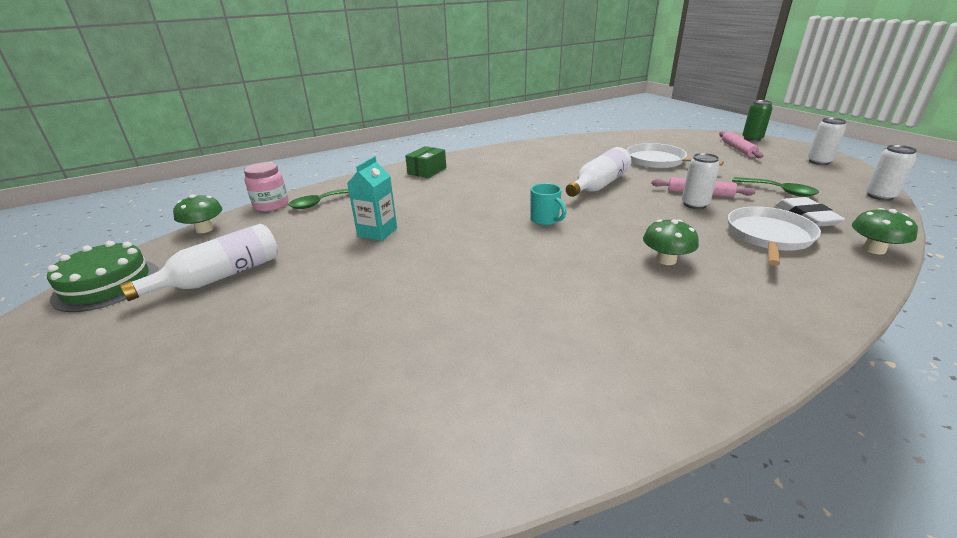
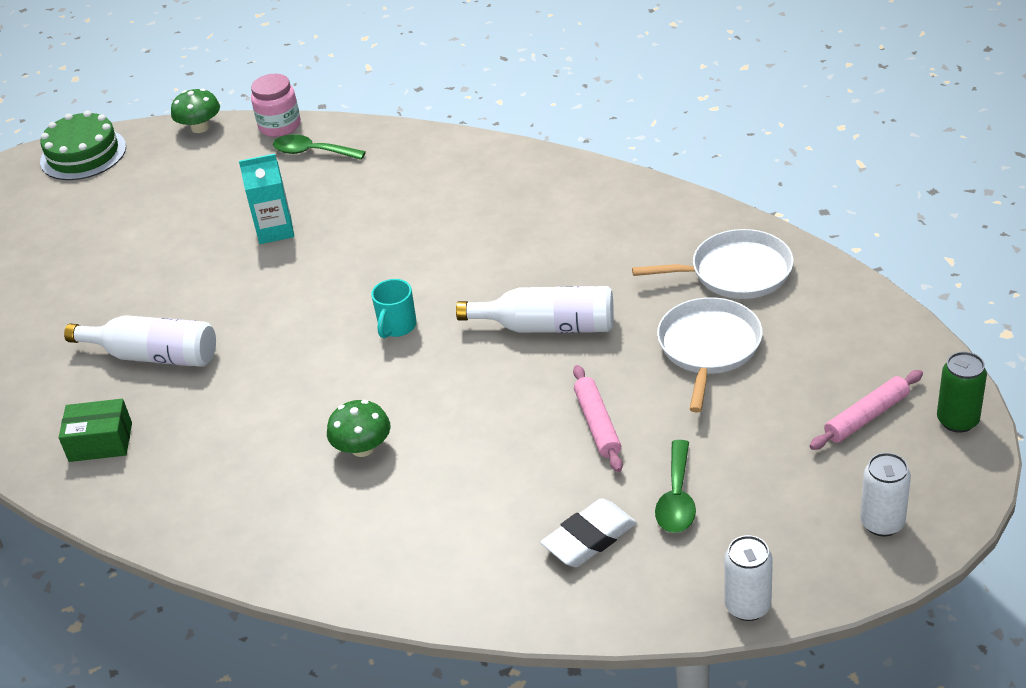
camera: 60 degrees right, 10 degrees up
(220, 277) = (132, 199): white bottle -> white bottle (153, 355)
(427, 171) = (470, 167): green box -> green box (100, 442)
(694, 204) = (549, 429): white can -> none
(768, 236) = (491, 514): white pan -> white pan (735, 272)
(874, 249) = (520, 609): green mushroom -> none

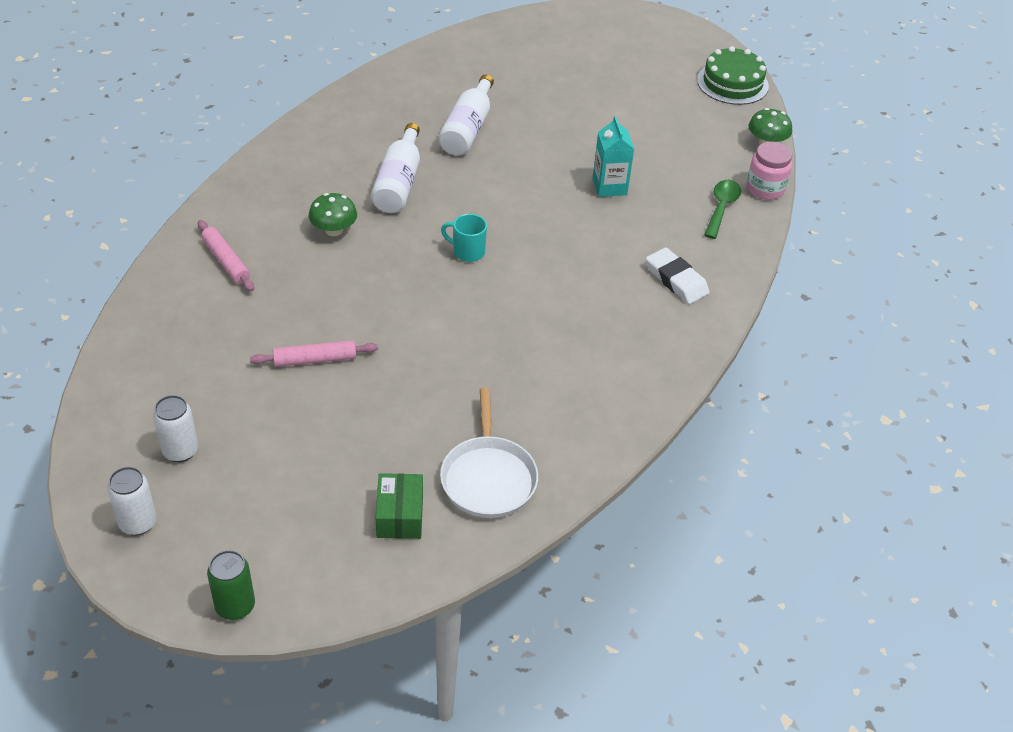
camera: 85 degrees right, 5 degrees up
(100, 442) = (383, 109): green box -> green box (400, 515)
(547, 326) = (444, 340): white bottle -> white bottle (398, 182)
(589, 538) = (196, 343): white eraser -> white eraser (676, 280)
(677, 498) = (216, 397): green spoon -> none
(708, 348) = (387, 442): white pan -> none
(747, 606) = (92, 423): white can -> white can (180, 451)
(866, 417) = (263, 538): pink rolling pin -> pink rolling pin (226, 261)

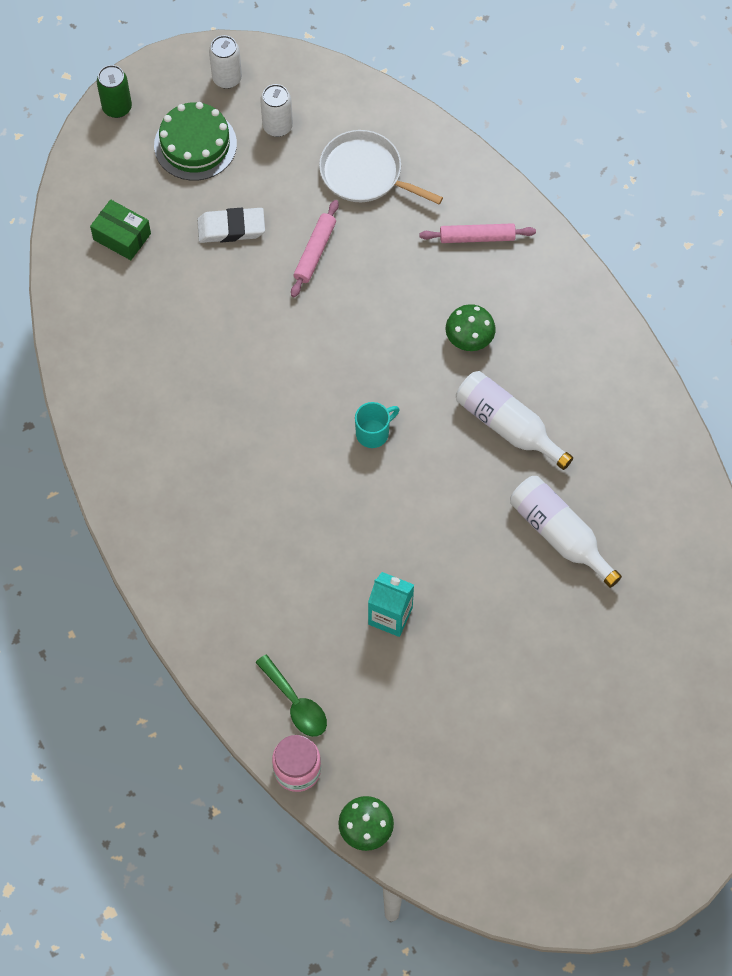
camera: 125 degrees right, 20 degrees up
(488, 477) = (115, 311): white pan -> white pan (365, 173)
(676, 280) = (227, 589): white eraser -> white eraser (231, 228)
(732, 83) = (490, 873): green cake -> green cake (195, 144)

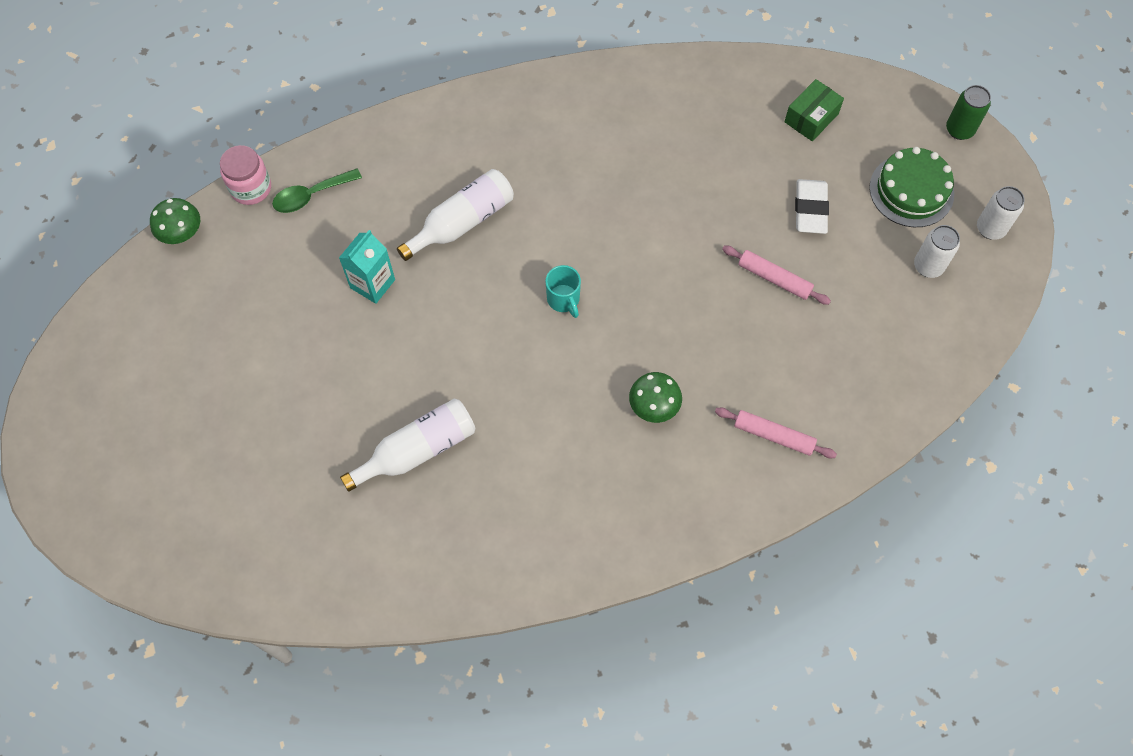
camera: 100 degrees right, 0 degrees up
(365, 173) = (864, 339): white pan -> none
(477, 237) = (774, 436): pink rolling pin -> pink rolling pin turned 75 degrees counterclockwise
(507, 425) = (547, 424): white bottle -> white bottle (462, 222)

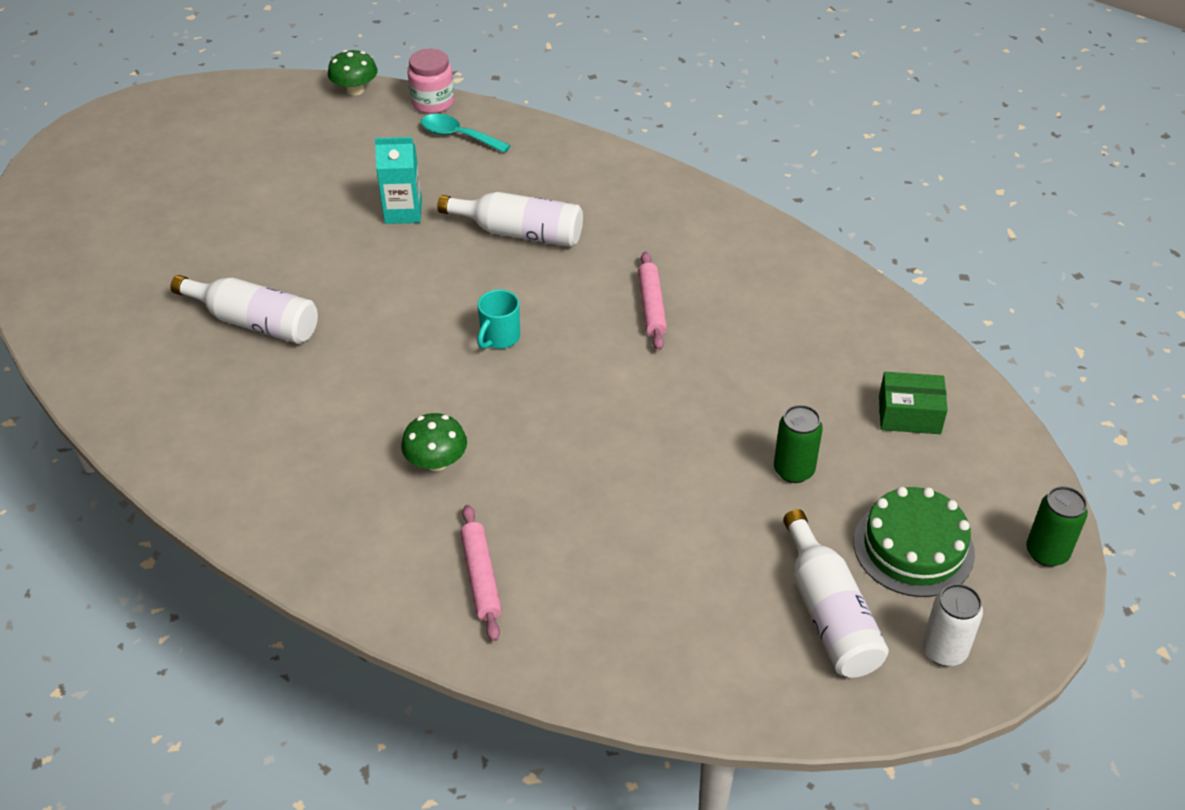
camera: 55 degrees right, 20 degrees down
(311, 195) = (458, 136): green spoon -> turquoise spoon
(774, 279) = (676, 483): pink rolling pin -> pink rolling pin (651, 306)
(810, 209) = (793, 470): white eraser -> green can
(928, 266) = (829, 613): white can -> white bottle

